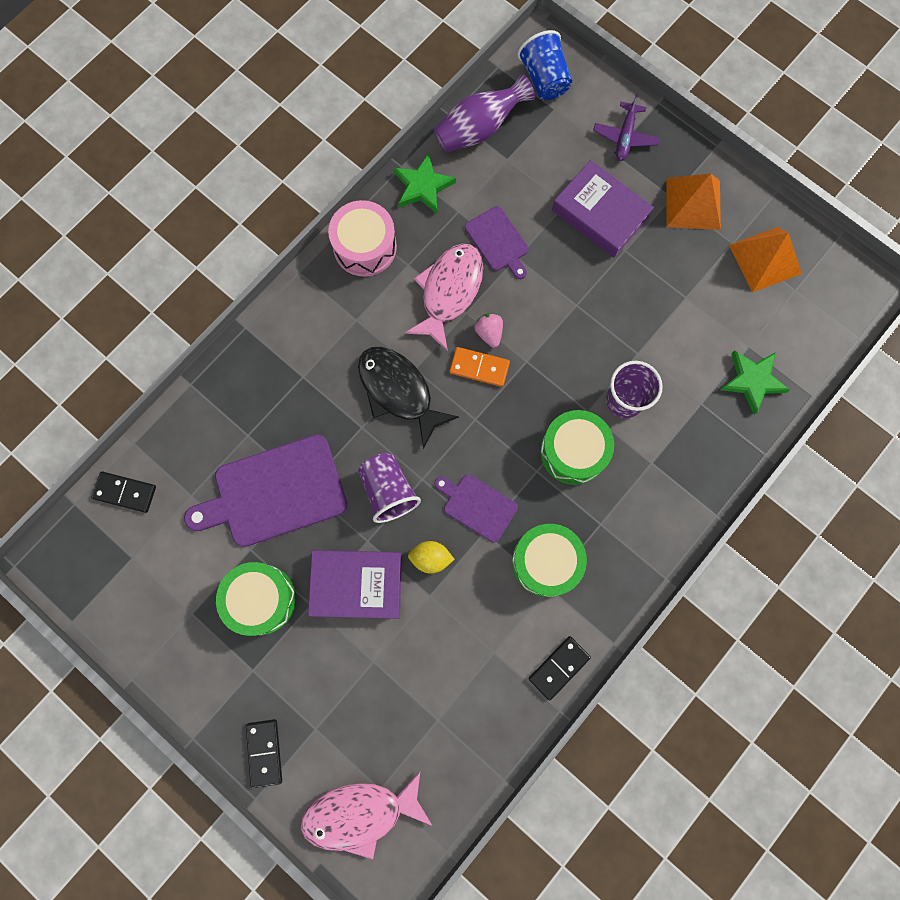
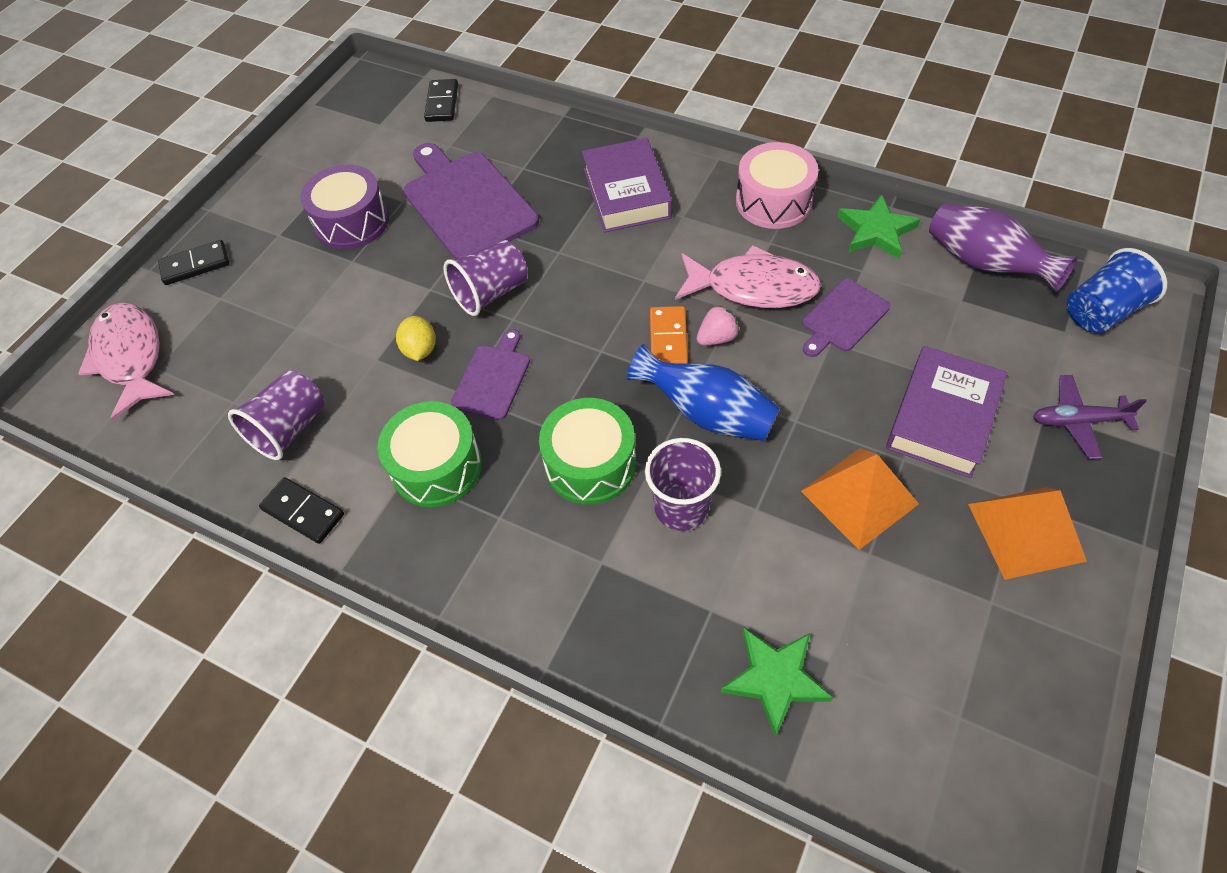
camera: 80 degrees right, 20 degrees down
(261, 599) = (352, 222): green drum -> purple drum
(357, 585) = (379, 293): purple book -> purple book (626, 193)
(398, 391) = (611, 272): black fish -> none
(479, 673) = (290, 428): none -> purple cup
(553, 361) = (706, 413): none -> blue vase
(765, 259) = (990, 658): orange pyramid -> orange pyramid (859, 497)

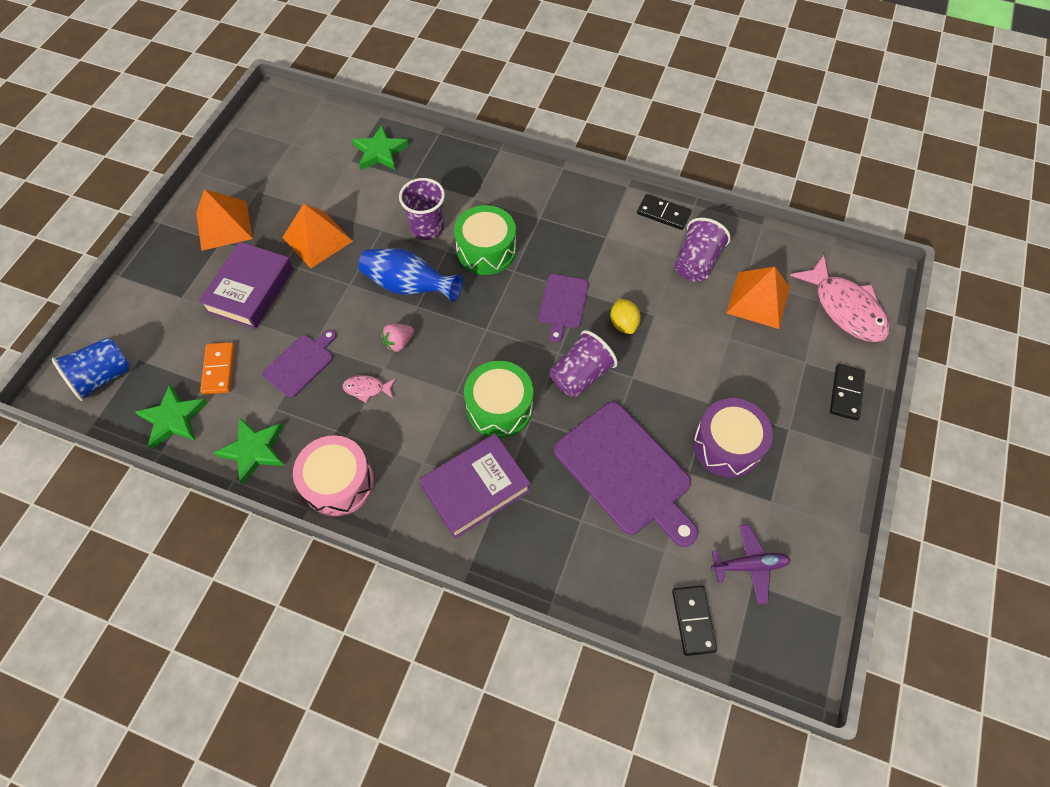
camera: 170 degrees right, 5 degrees up
(195, 265) = (846, 393): black domino -> black domino turned 45 degrees counterclockwise
(233, 373) = (758, 299): none -> orange pyramid
(436, 466) = (587, 244): green drum -> green drum (499, 407)
(626, 193) = (476, 489): purple book -> purple book turned 75 degrees clockwise
(668, 339) = (436, 340): orange domino -> orange domino (219, 369)
(753, 287) = (367, 389): pink fish -> pink fish, size x0.45
(985, 264) = (174, 419): purple vase -> green star
(1078, 421) = (162, 292): purple plane -> purple plane (749, 565)

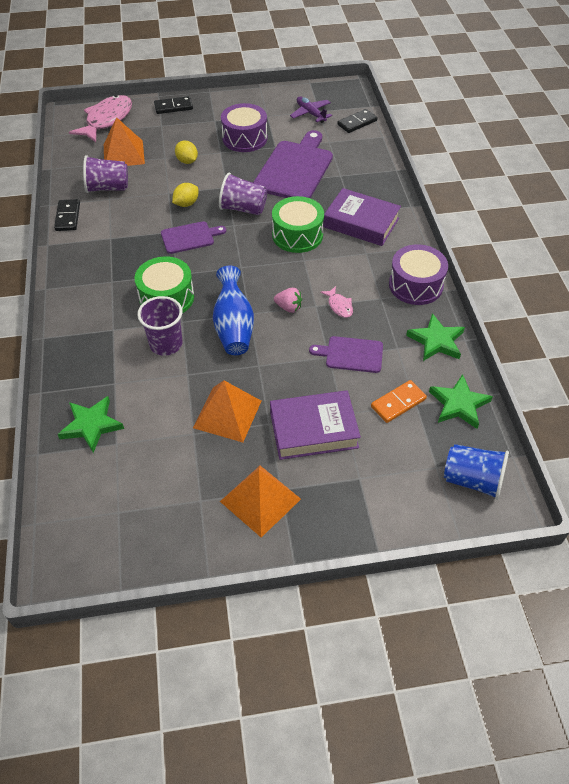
camera: 120 degrees left, 10 degrees down
(338, 483) = (415, 285): pink drum -> purple drum
(708, 358) = (187, 161): none -> yellow lemon

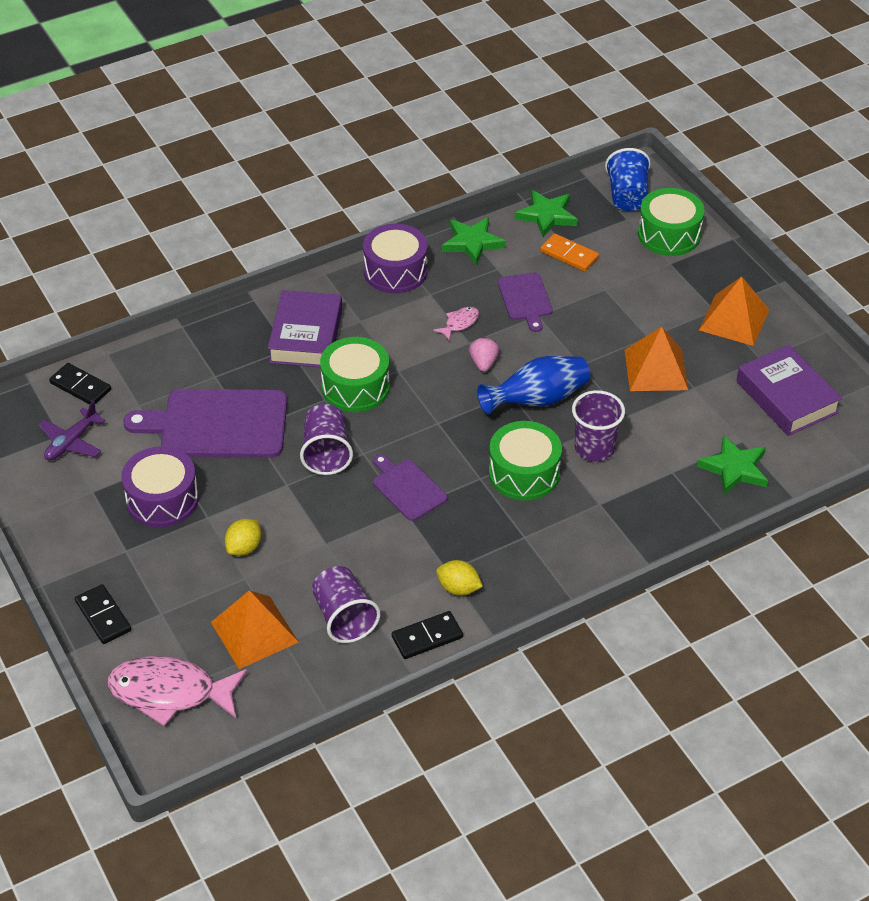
camera: 110 degrees left, 5 degrees down
(186, 204) = (341, 515): yellow lemon -> yellow lemon (458, 588)
(313, 430) = (636, 304): purple book -> purple book (787, 397)
(401, 494) = (669, 234): none -> green drum

